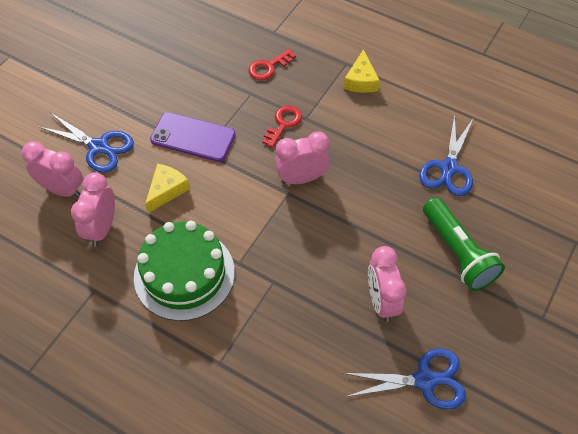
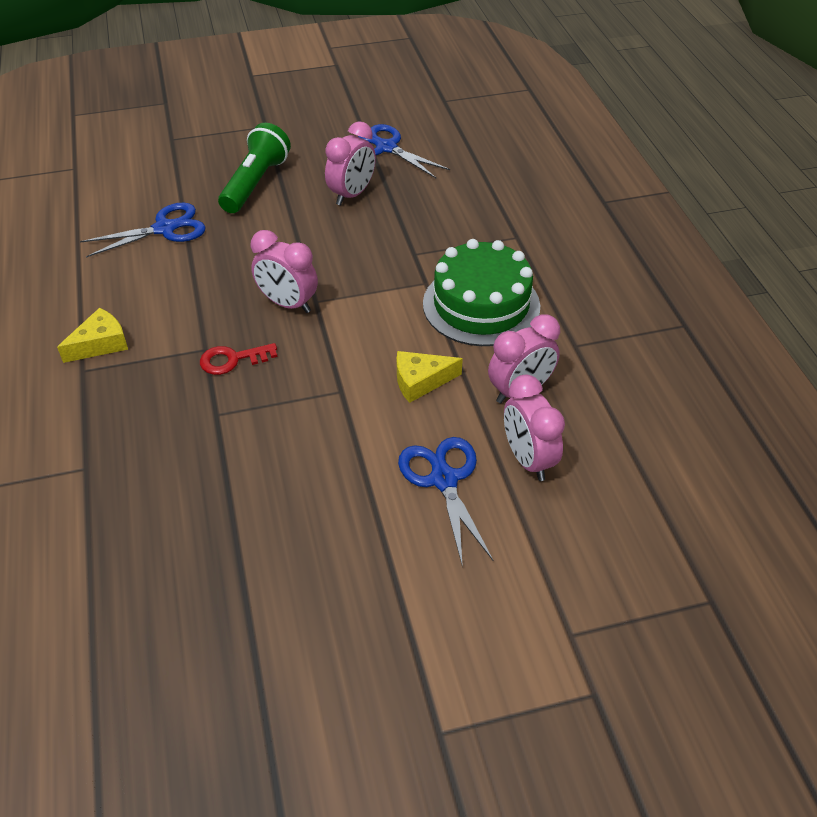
camera: 135 degrees left, 10 degrees down
(193, 137) = (333, 413): purple phone -> none
(268, 67) = (156, 429): red key -> none

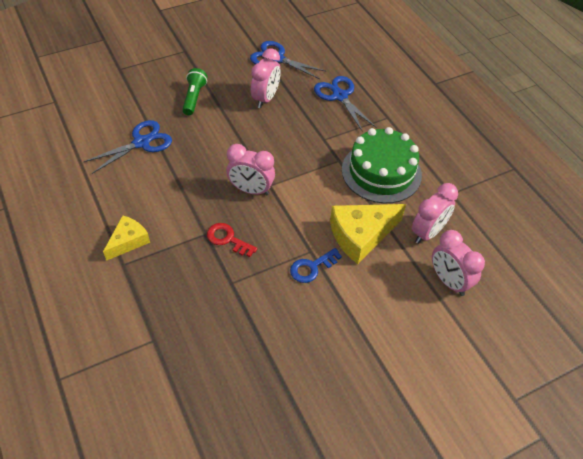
camera: 15 degrees left, 5 degrees up
(232, 360) = (227, 239): red key -> red key turned 60 degrees clockwise
(255, 183) = (194, 97): green flashlight -> green flashlight, size x0.67
(334, 412) = (312, 267): none -> blue key
(420, 381) = (361, 235): yellow cheese -> yellow cheese, size x1.65
(444, 480) = (400, 305): blue scissors -> blue scissors (340, 96)

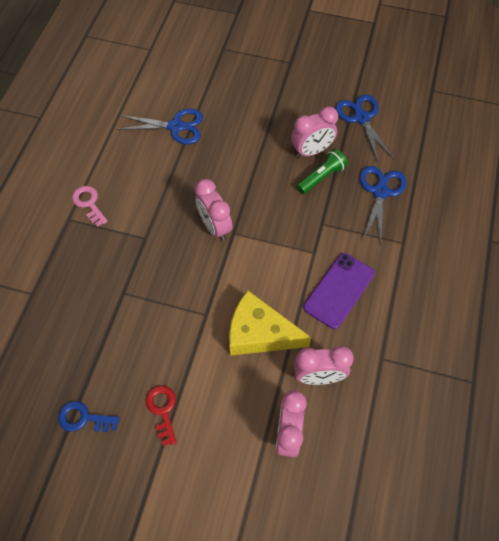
camera: 45 degrees right, 10 degrees up
(128, 241) = (89, 203): yellow cheese -> pink key
(194, 97) = (254, 112): green flashlight -> green flashlight (321, 177)
(227, 239) = (156, 255): red key -> red key (162, 410)
(312, 267) = (192, 329): blue key -> blue key (83, 418)
(381, 172) = (339, 290): green cake -> purple phone

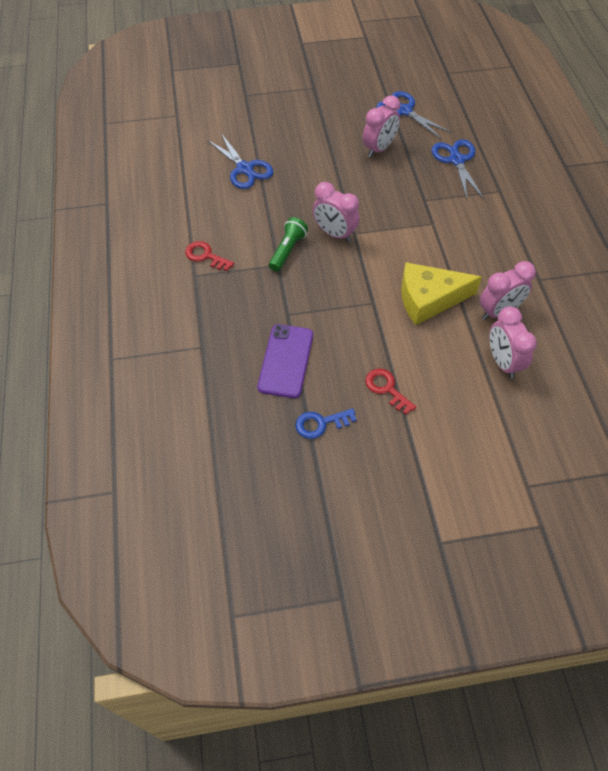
camera: 25 degrees left, 5 degrees down
(89, 203) = (205, 256): pink key -> red key
(175, 126) = (244, 169): blue scissors -> blue scissors turned 75 degrees clockwise
(321, 177) = (400, 165): green flashlight -> green flashlight (287, 250)
(339, 290) = (472, 243): purple phone -> purple phone (286, 361)

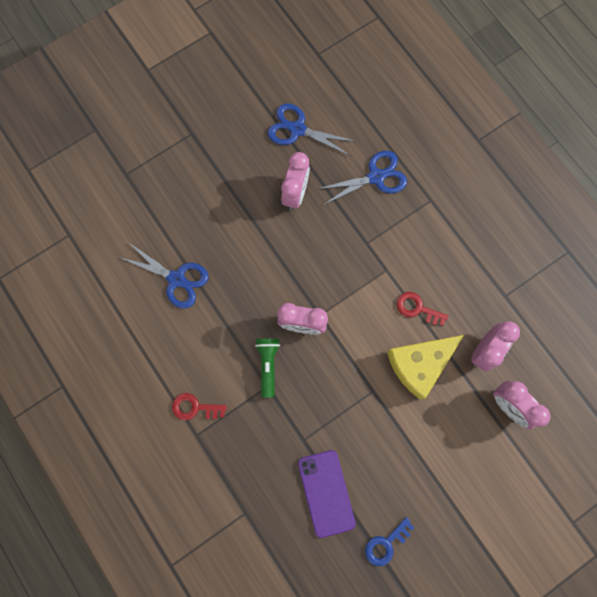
camera: 25 degrees left, 20 degrees up
(386, 389) = (424, 481): red key -> red key (417, 308)
(456, 160) = (375, 177): blue scissors -> blue scissors turned 105 degrees clockwise

